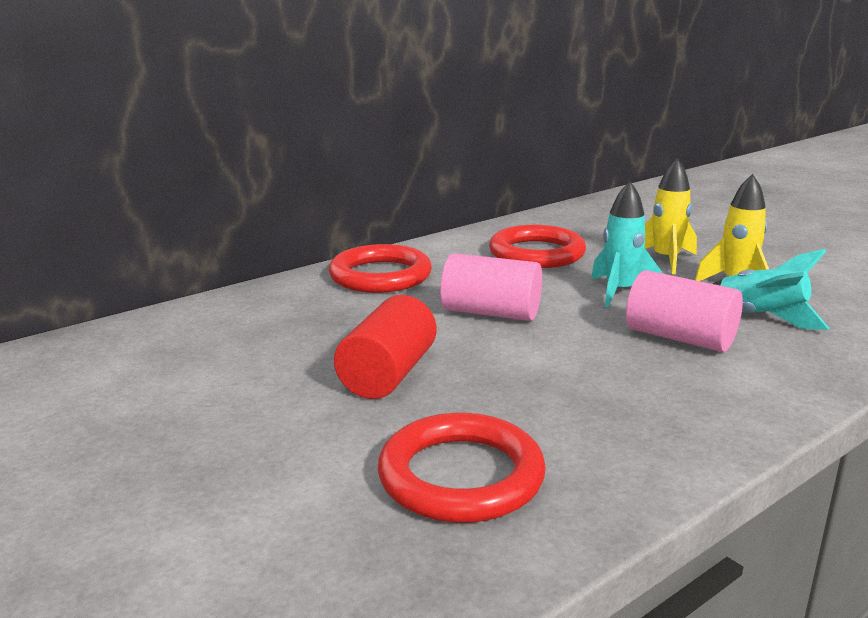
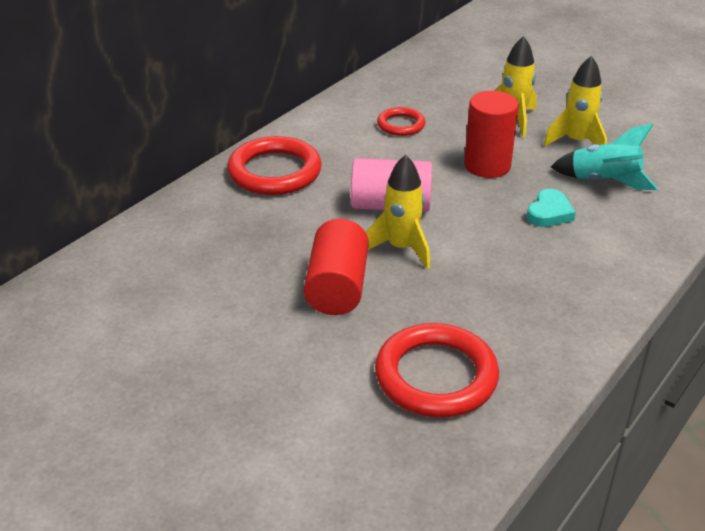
camera: 15 degrees left, 15 degrees up
(483, 349) = (401, 248): none -> yellow rocket
(536, 253) = (401, 125): red ring -> red ring, size x0.56
(620, 292) = (487, 166): turquoise rocket -> red cylinder
(680, 338) = (549, 213): pink cylinder -> turquoise heart

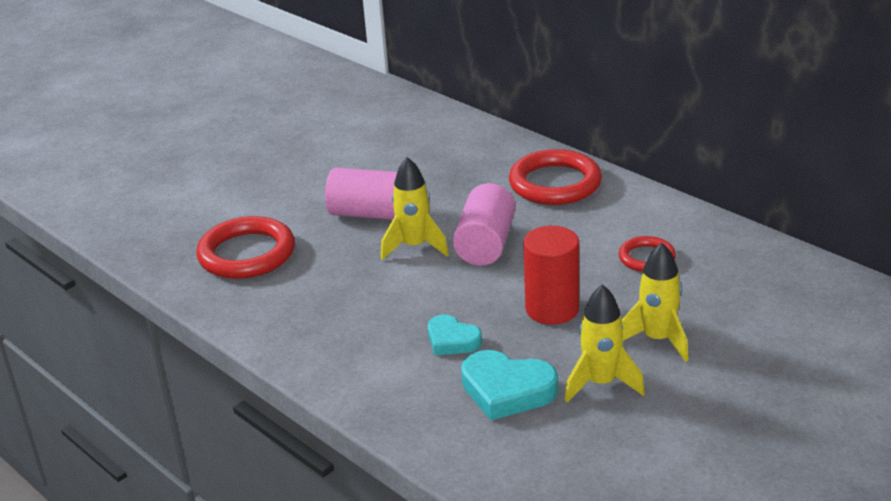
camera: 100 degrees right, 5 degrees down
(337, 287) = (369, 213): red cylinder -> pink cylinder
(604, 181) = (507, 390): turquoise rocket -> turquoise heart

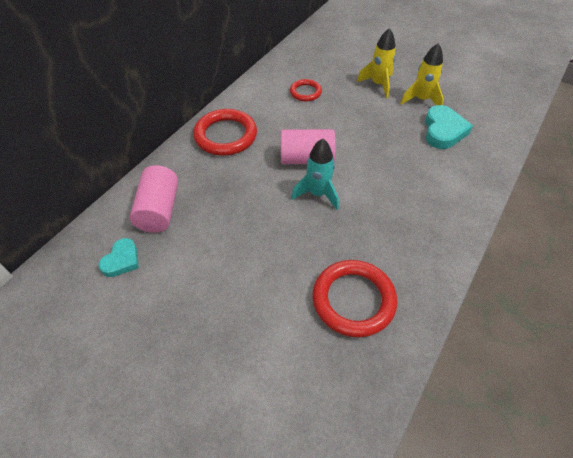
camera: 105 degrees left, 20 degrees up
(369, 213) = (278, 229): pink cylinder -> pink cylinder (159, 210)
(415, 247) = (317, 194): yellow rocket -> turquoise rocket
(452, 340) = (411, 158): turquoise heart -> turquoise heart (122, 260)
(552, 309) = (366, 122): red cylinder -> none

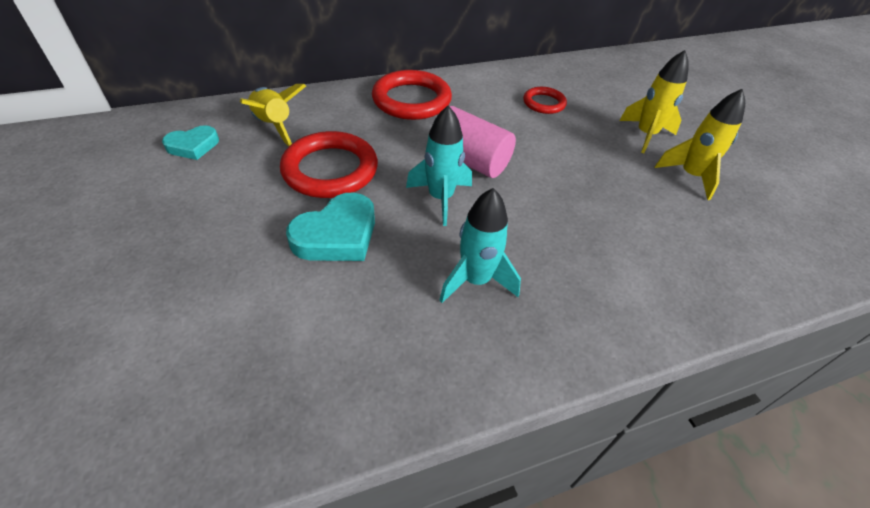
camera: 35 degrees right, 5 degrees down
(159, 210) = (274, 126): pink cylinder -> yellow rocket
(353, 300) = (346, 327): red ring -> red ring (330, 170)
(385, 230) = (475, 280): none -> turquoise rocket
(443, 131) = (686, 223): turquoise heart -> turquoise heart (337, 235)

